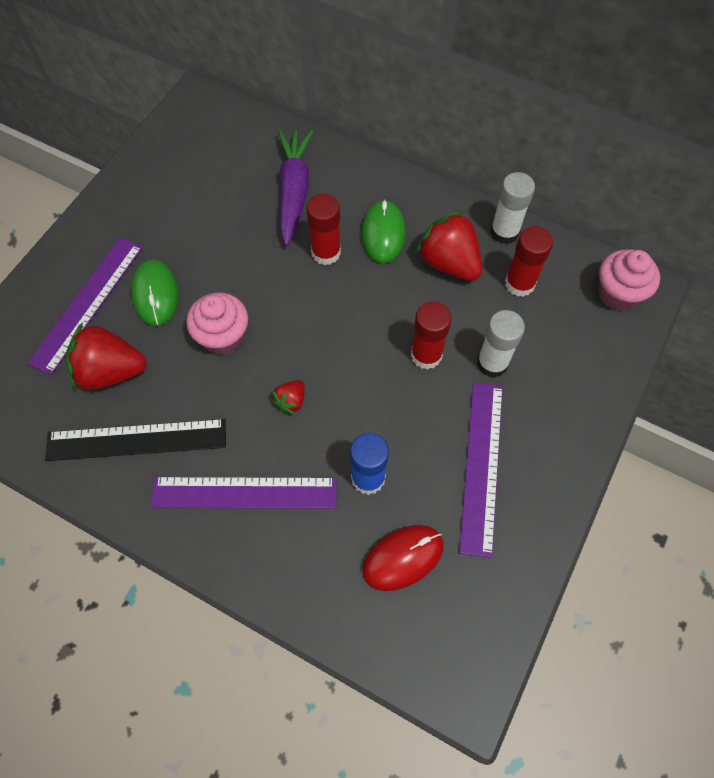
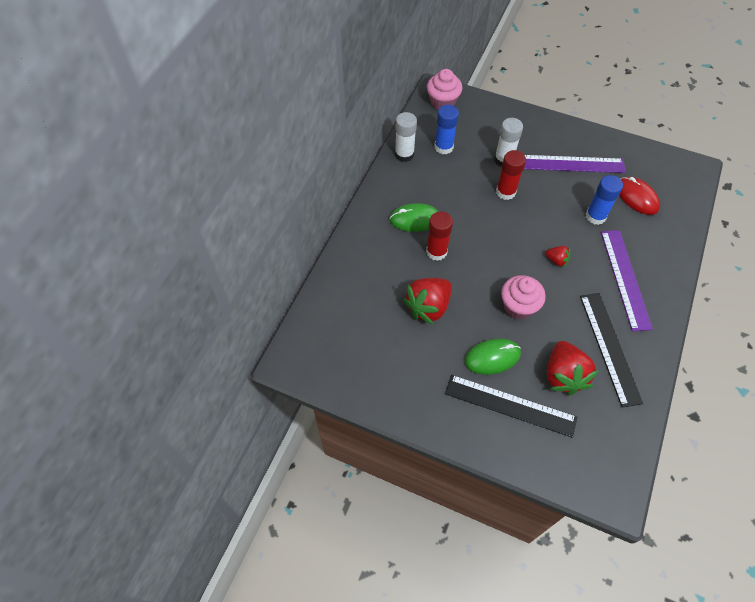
camera: 95 degrees left, 5 degrees down
(87, 303) = (510, 405): purple ruler -> black ruler
(294, 191) = (383, 277): purple carrot -> none
(449, 263) = (433, 182): red strawberry -> red strawberry (428, 307)
(519, 284) = (443, 147): red glue stick -> blue glue stick

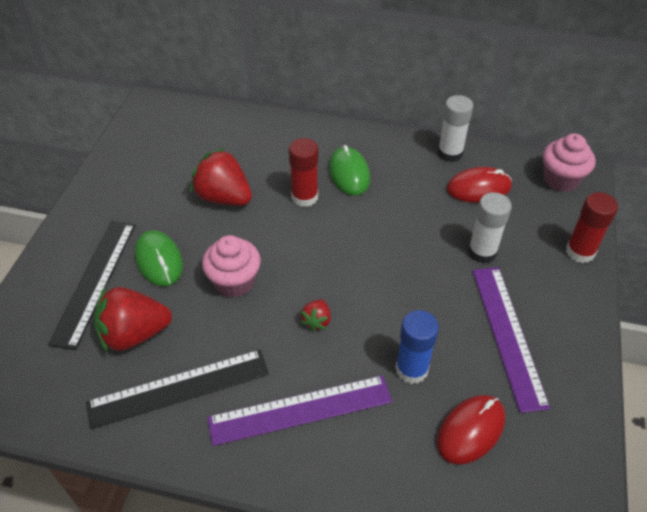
camera: 80 degrees right, 10 degrees down
(443, 147) = (478, 188): blue glue stick -> red mouse
(505, 192) = (423, 258): red glue stick -> red glue stick (580, 252)

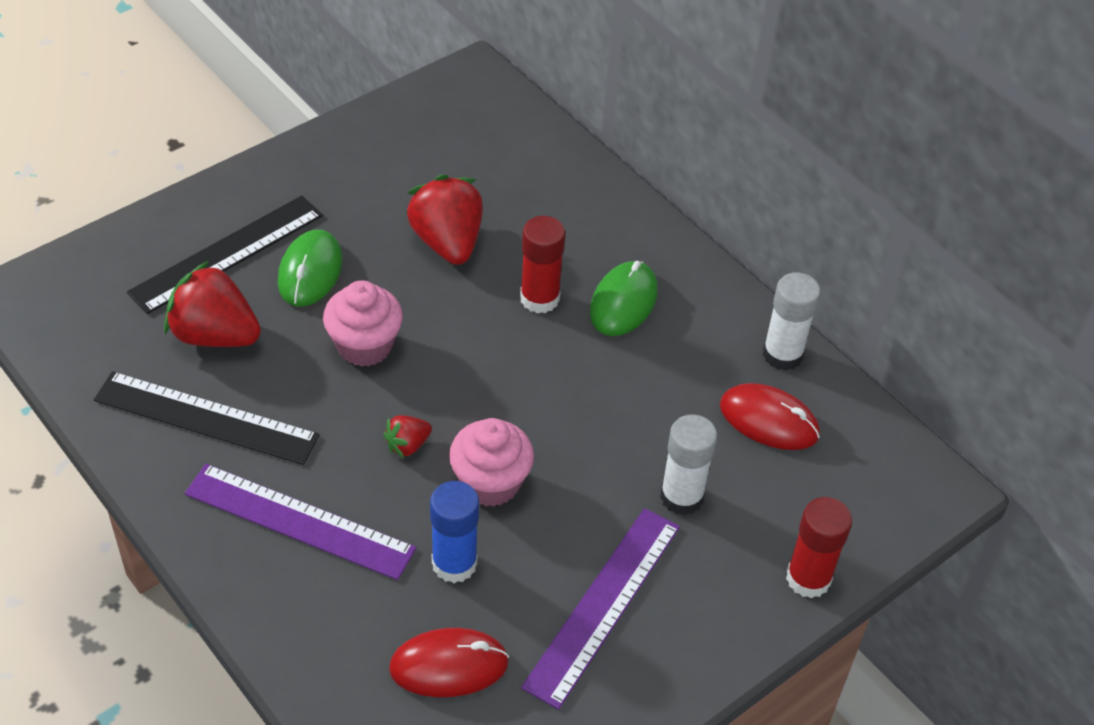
camera: 35 degrees right, 0 degrees up
(561, 179) = (895, 479): pink cupcake -> pink cupcake (490, 483)

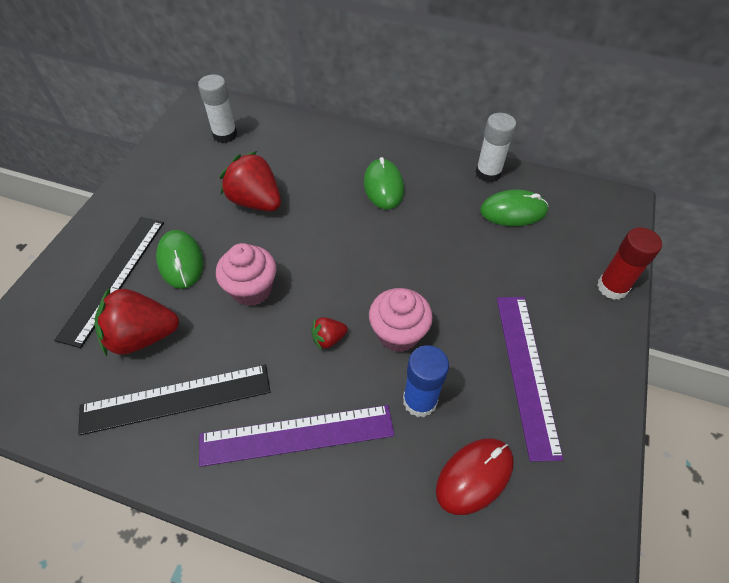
camera: 30 degrees left, 5 degrees up
(407, 445) = (328, 339): red strawberry -> red strawberry turned 45 degrees clockwise
(539, 298) = (335, 207): red glue stick -> none
(681, 497) = (509, 279): white glue stick -> white glue stick (225, 135)
(769, 420) = (513, 211): red mouse -> green mouse

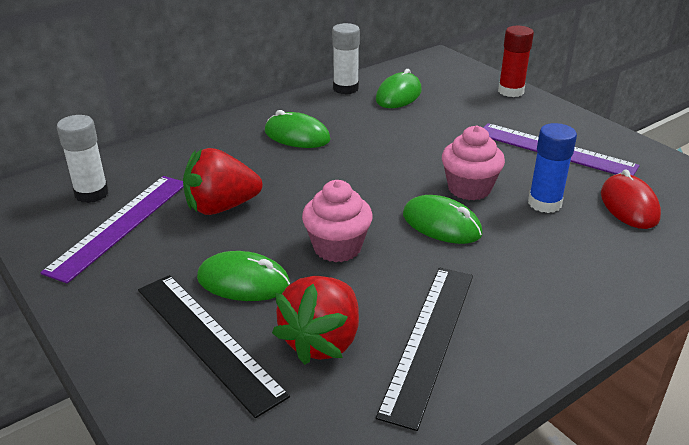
camera: 55 degrees left, 20 degrees down
(297, 435) = (531, 277): purple ruler -> purple ruler (120, 225)
(328, 339) = (441, 224): red strawberry -> green mouse

